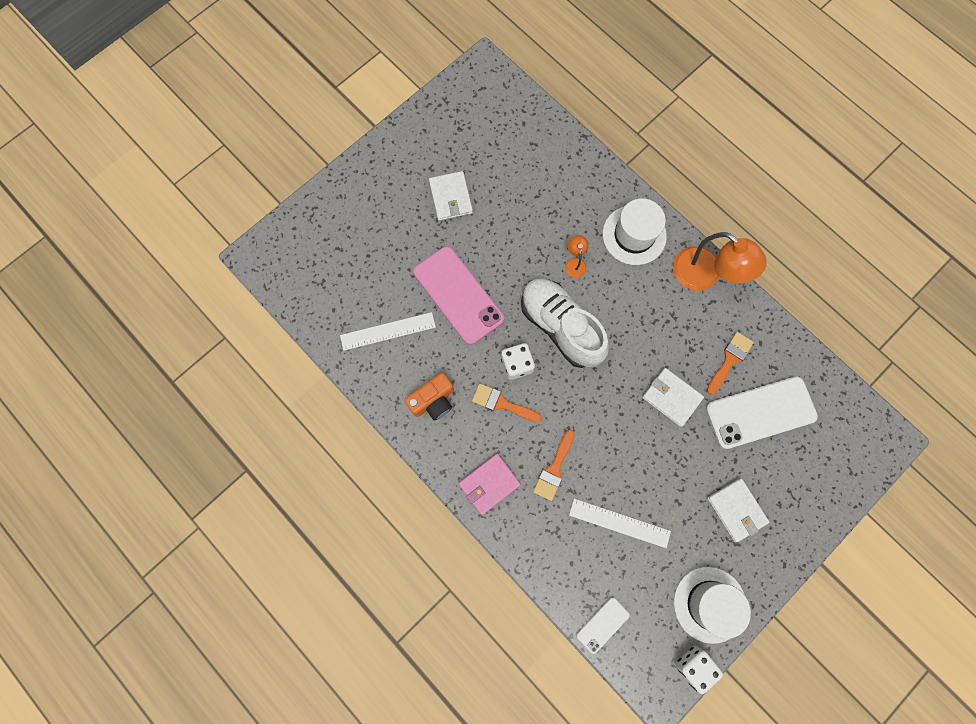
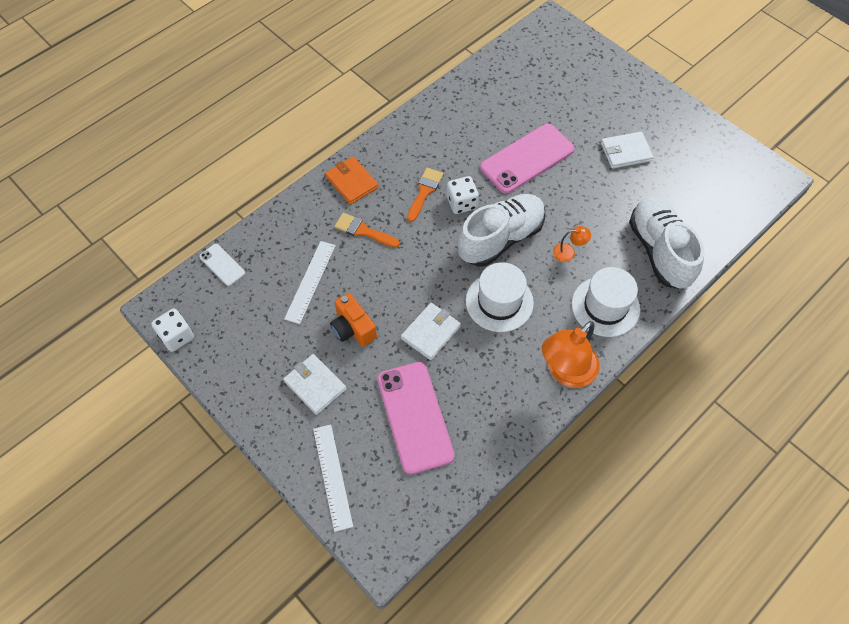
camera: 90 degrees right, 15 degrees down
(388, 331) = (489, 109): white ruler -> white ruler (332, 476)
(433, 401) = (427, 141): orange camera -> orange camera (353, 328)
(489, 484) = (352, 182): pink wallet -> orange wallet
(571, 181) = (659, 251): none -> white shoe
(709, 604) = (228, 354): white hat -> white hat (499, 302)
(729, 360) = (471, 391): orange brush -> none
(736, 510) = (315, 385): white wallet -> white wallet turned 75 degrees clockwise
(760, 412) = (415, 417): white phone -> pink phone

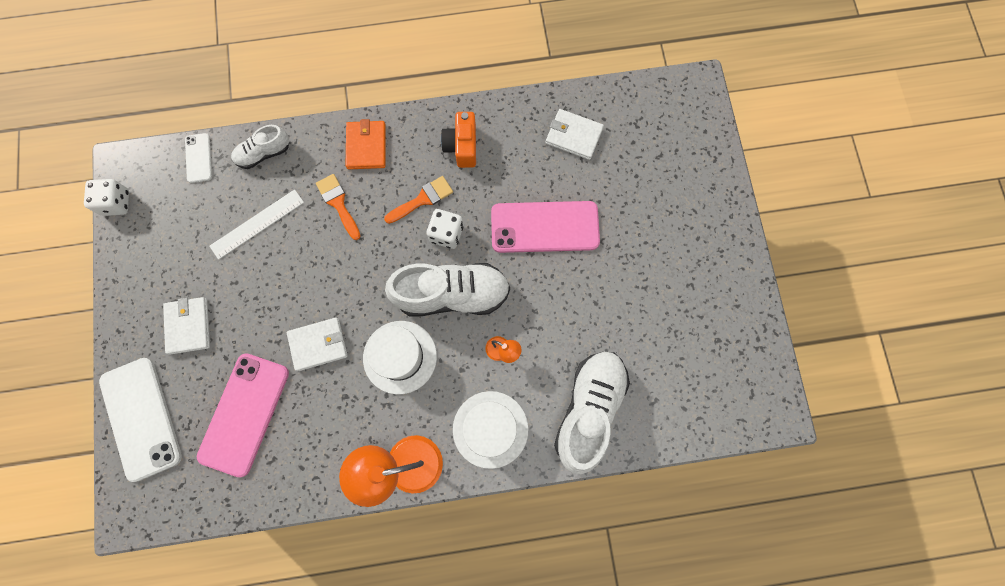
camera: 35 degrees right, 15 degrees up
(274, 231) = (264, 153): none -> white shoe
(332, 476) = (141, 418): white ruler -> white phone
(353, 328) = (258, 294): orange camera -> orange camera (462, 146)
(625, 152) = (647, 283): white wallet -> white wallet (574, 135)

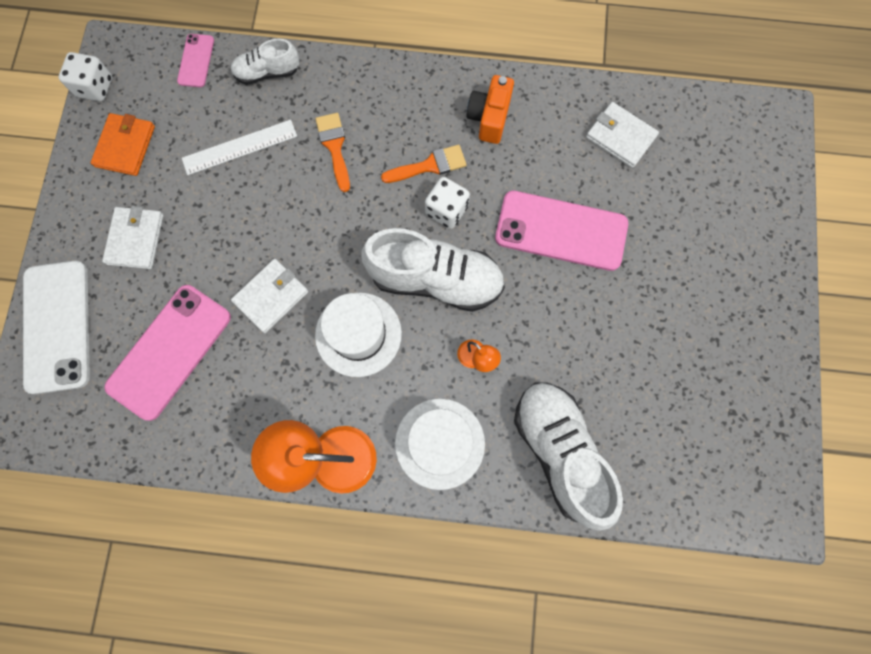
camera: 15 degrees right, 0 degrees up
(199, 158) = (196, 61): white phone -> pink phone
(318, 344) = (271, 296): white wallet -> white wallet turned 45 degrees counterclockwise
(366, 146) = (382, 92): orange wallet -> orange wallet (125, 146)
(589, 410) = (560, 452): white shoe -> white shoe turned 60 degrees counterclockwise

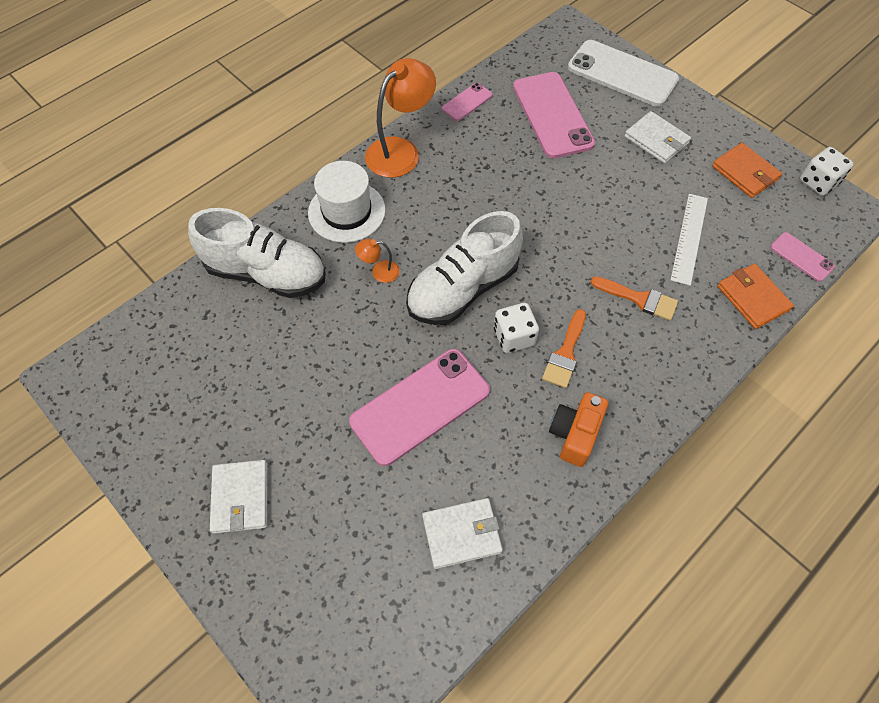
camera: 130 degrees right, 15 degrees down
(212, 447) = (467, 102): none -> pink phone
(267, 73) = (753, 298): white shoe -> orange wallet
(271, 296) = (542, 186): white wallet -> white wallet (240, 497)
(358, 334) = (467, 216): white hat -> none
(489, 118) = (574, 434): orange camera -> orange camera turned 120 degrees counterclockwise

